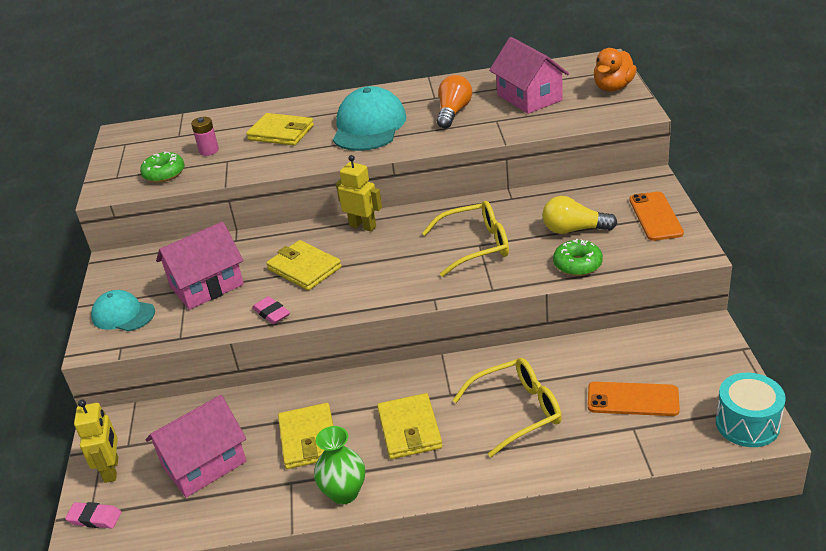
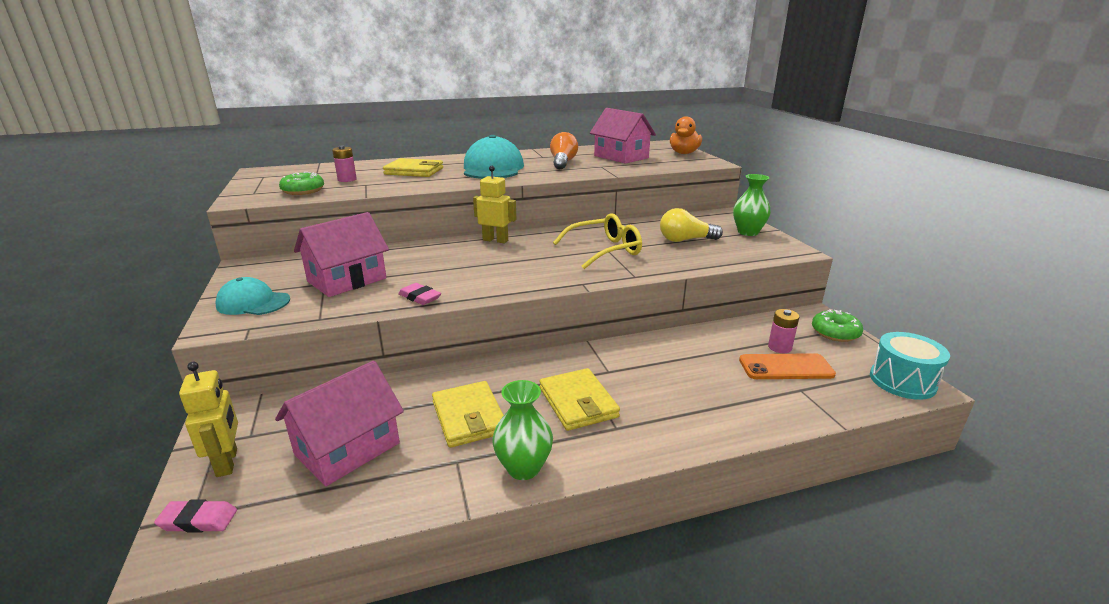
camera: 15 degrees left, 10 degrees down
(304, 268) = (447, 266): yellow wallet -> none
(516, 411) = (680, 382): yellow glasses -> none
(577, 264) = (702, 259): green donut -> green donut (835, 333)
(640, 373) = (779, 347): none -> pink battery
(655, 216) = (748, 232): orange phone -> green vase

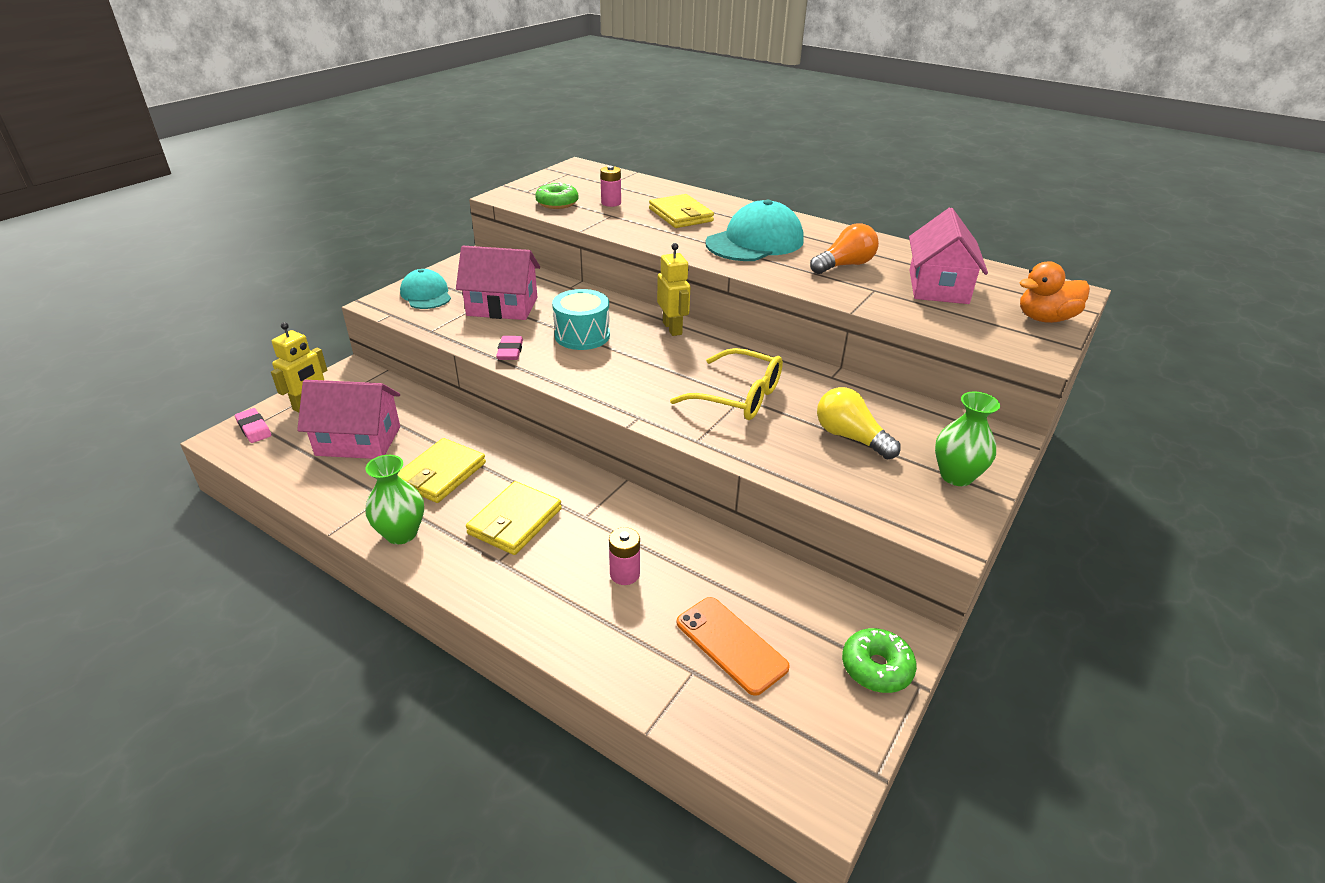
camera: 50 degrees right, 10 degrees up
(779, 347) = (774, 625): pink battery -> pink battery (624, 574)
(902, 381) = (815, 768): turquoise drum -> turquoise drum (582, 335)

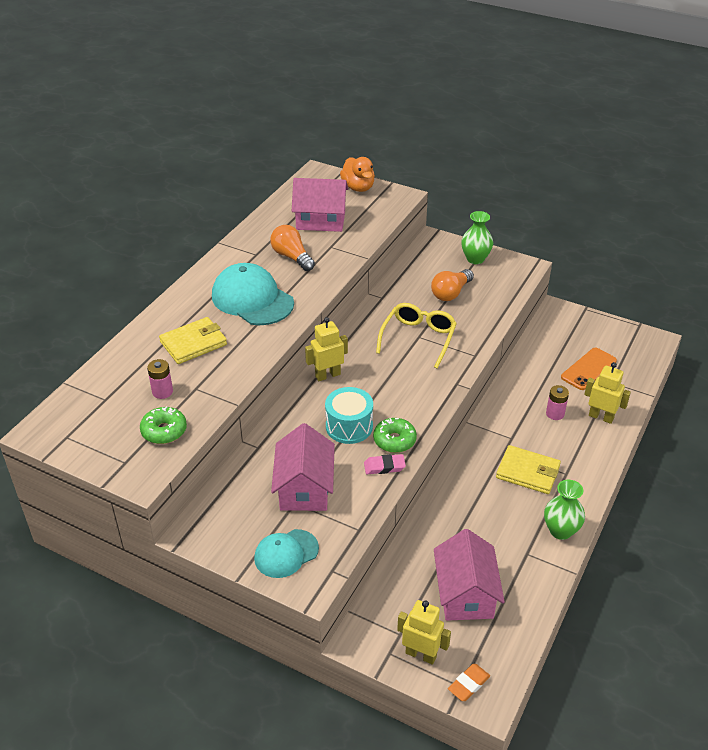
camera: 95 degrees left, 5 degrees up
(254, 428) = (468, 684): pink eraser -> orange eraser
(441, 474) = (491, 525): yellow wallet -> none
(605, 632) = (601, 417): none -> yellow robot
(850, 437) = (451, 293): yellow light bulb -> orange light bulb
(876, 668) = (581, 321): green donut -> green donut (394, 440)

